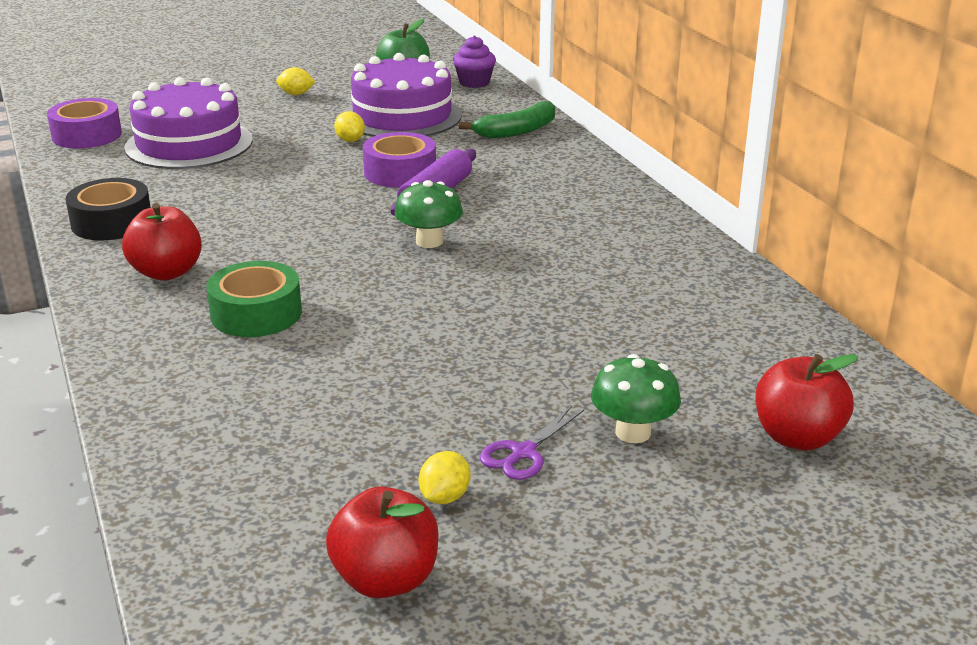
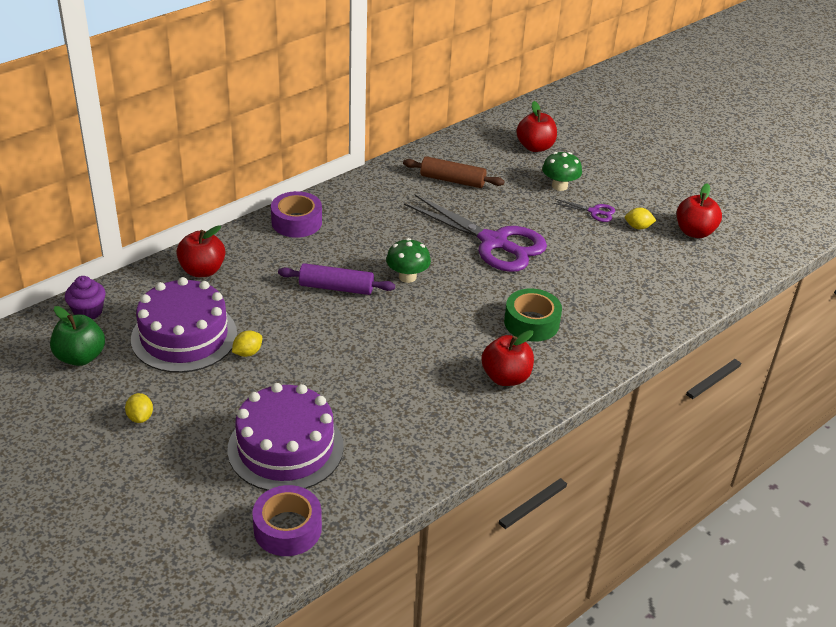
camera: 110 degrees left, 10 degrees up
(112, 222) = (451, 434): black tape -> none
(400, 172) = (303, 312): purple tape -> purple tape (296, 222)
(476, 322) = (494, 242): none -> purple scissors
(516, 131) = (202, 270): green banana -> red apple
(681, 319) = (452, 180): none -> brown rolling pin

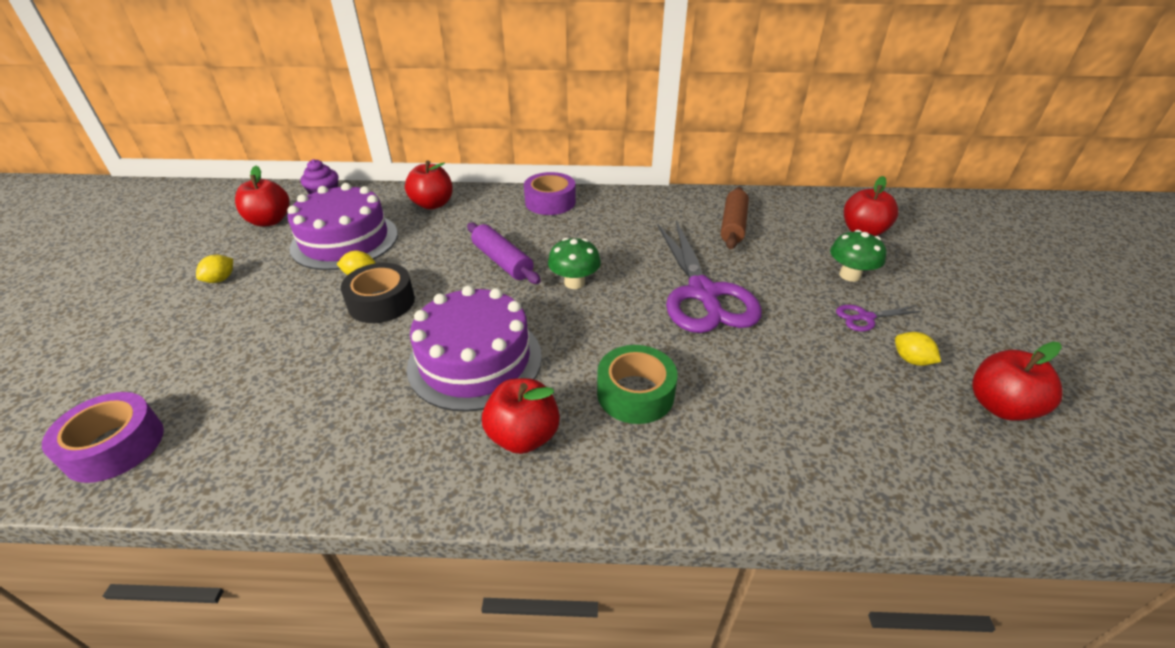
camera: 45 degrees right, 0 degrees up
(80, 357) = (270, 221): green apple -> red apple
(285, 447) = (247, 368): purple cake -> purple cake (475, 360)
(299, 360) = (381, 302): none -> black tape
(452, 180) = (733, 225): brown rolling pin -> brown rolling pin turned 45 degrees clockwise
(594, 212) = (865, 317): purple scissors -> purple scissors turned 105 degrees clockwise

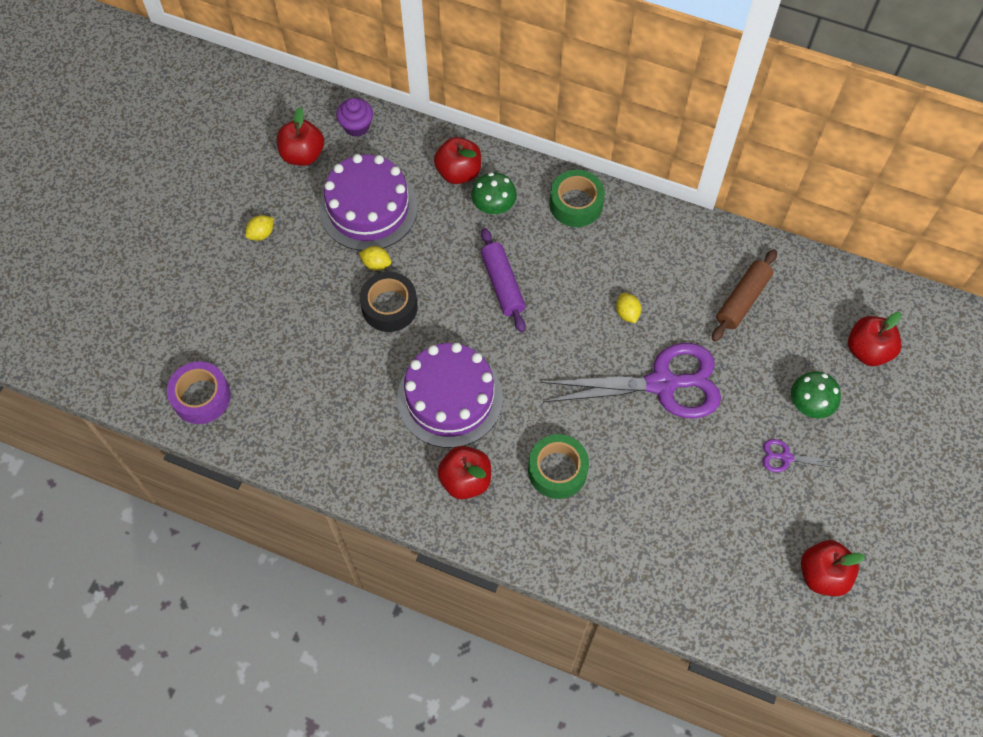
camera: 20 degrees right, 25 degrees up
(550, 202) = (576, 204): purple tape -> green tape
(574, 282) = (556, 334): green mushroom -> green mushroom (493, 206)
(703, 293) = (662, 384): purple scissors -> purple scissors turned 105 degrees counterclockwise
(911, 360) = (789, 512): yellow lemon -> yellow lemon (627, 313)

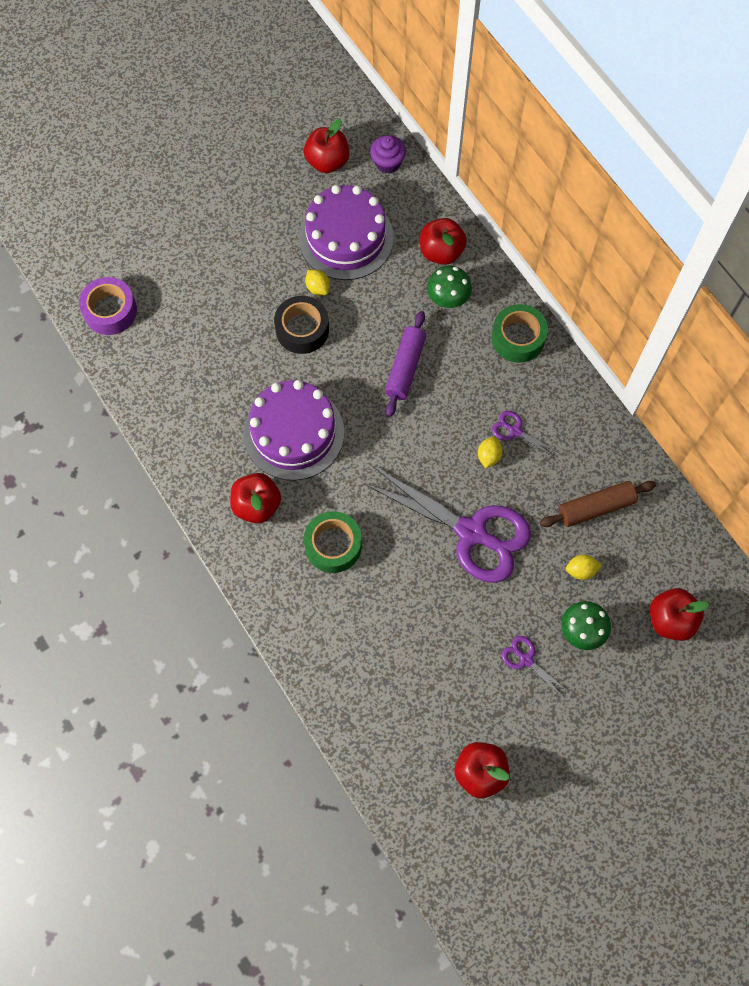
camera: 35 degrees right, 5 degrees up
(261, 234) = (248, 208): yellow lemon -> yellow lemon (581, 570)
(632, 279) = (515, 431): none -> purple scissors

